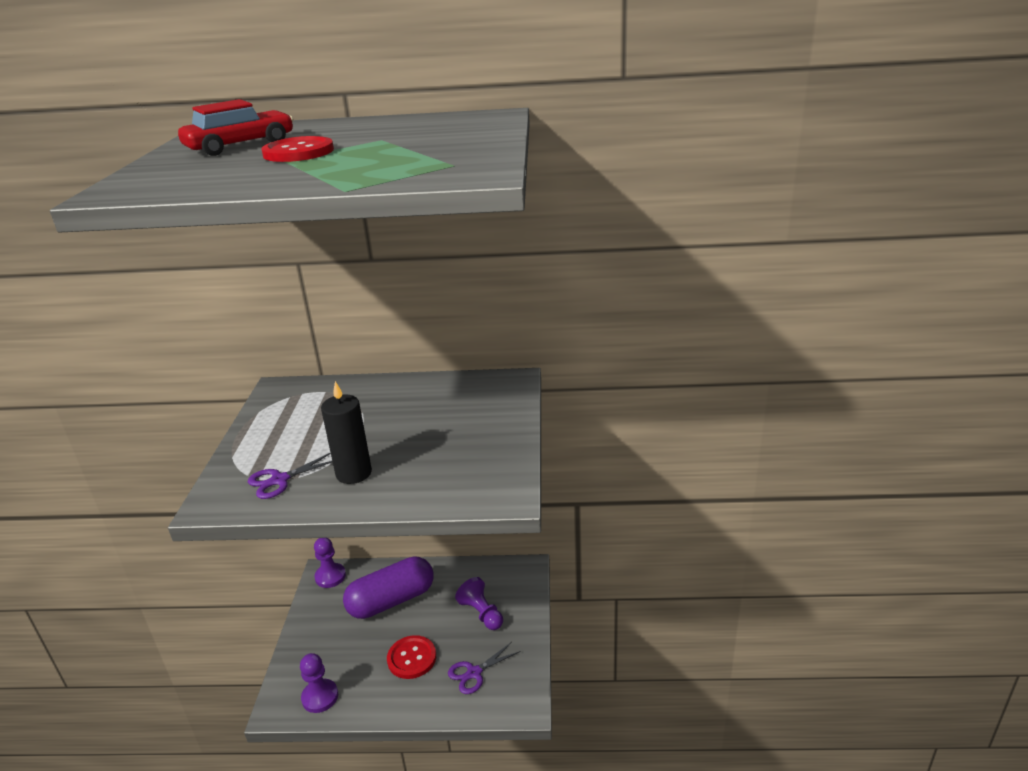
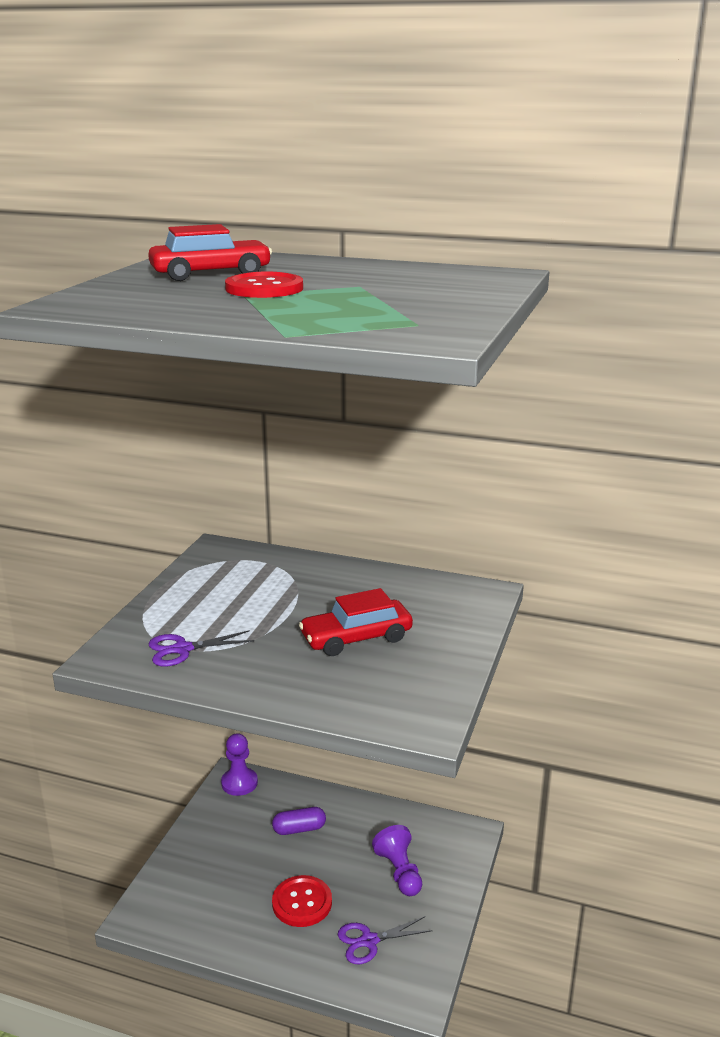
camera: 15 degrees right, 5 degrees down
(320, 697) = (186, 918): purple pawn -> none
(354, 473) = (263, 660): black candle -> none
(391, 601) = (299, 829): purple capsule -> purple capsule, size x0.48
(424, 438) = (356, 638): none -> red car

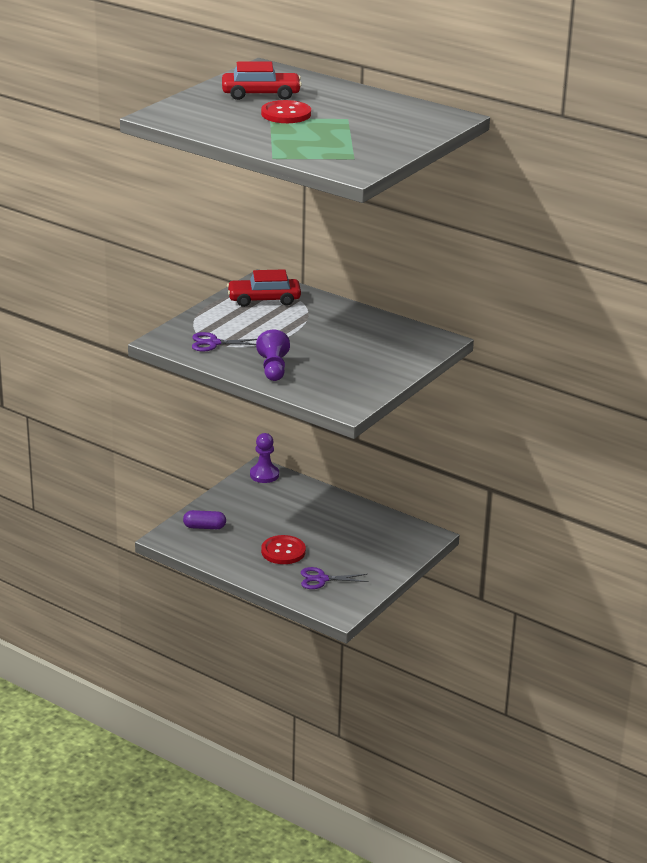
camera: 15 degrees right, 5 degrees up
(299, 829) = (299, 511): purple capsule -> purple capsule (204, 527)
(356, 638) = (331, 354): red car -> red car (264, 299)
(399, 872) = (362, 548): purple pawn -> purple pawn (273, 368)

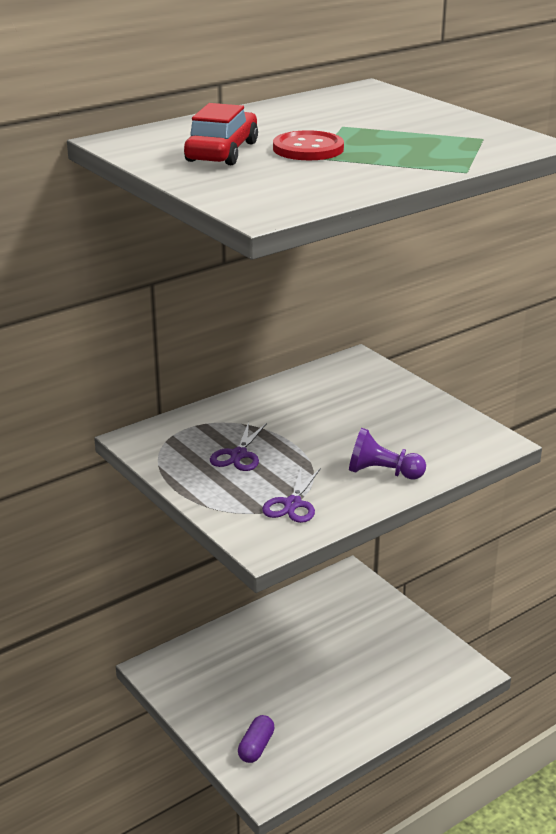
camera: 70 degrees left, 0 degrees up
(264, 299) = (189, 446): red car -> none
(264, 475) = (165, 667): purple pawn -> none
(283, 551) = (337, 689): red button -> none
(321, 579) = (405, 671): purple scissors -> purple scissors (238, 455)

